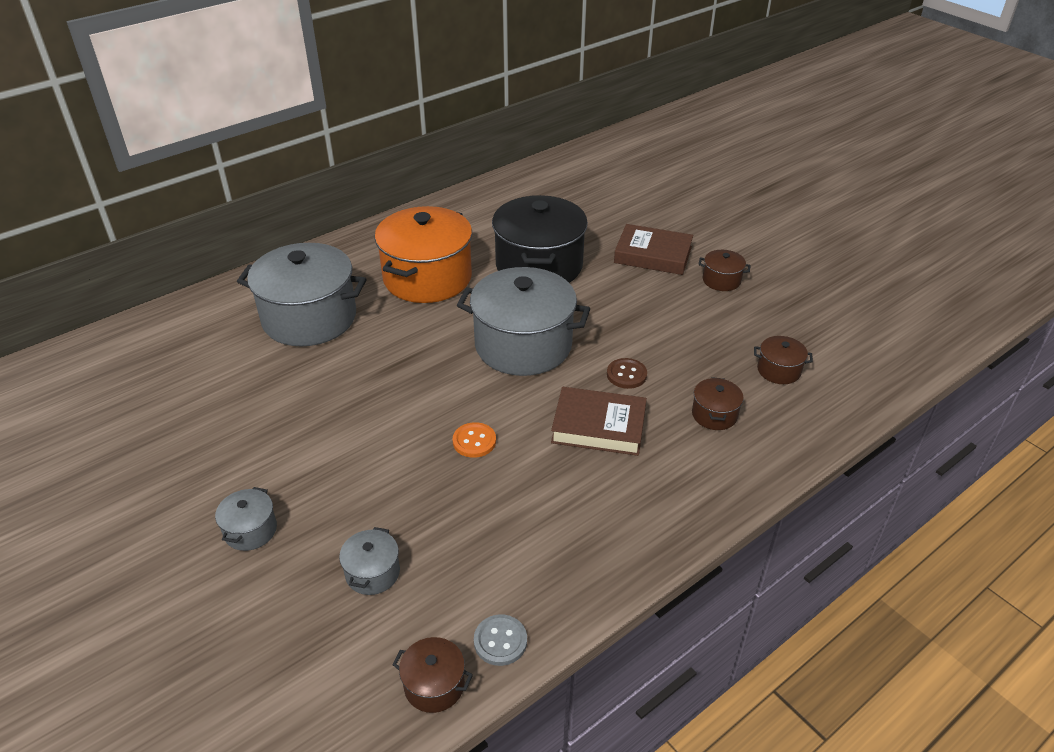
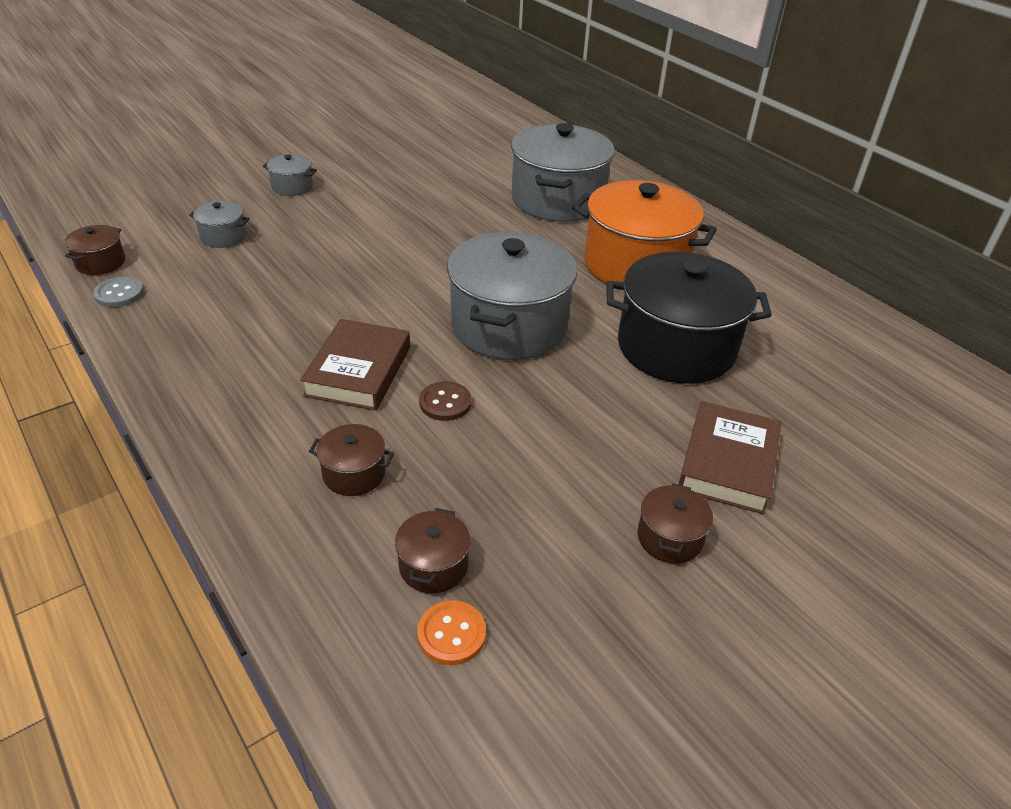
camera: 90 degrees right, 0 degrees up
(474, 441) = (359, 288): orange button -> orange button (451, 634)

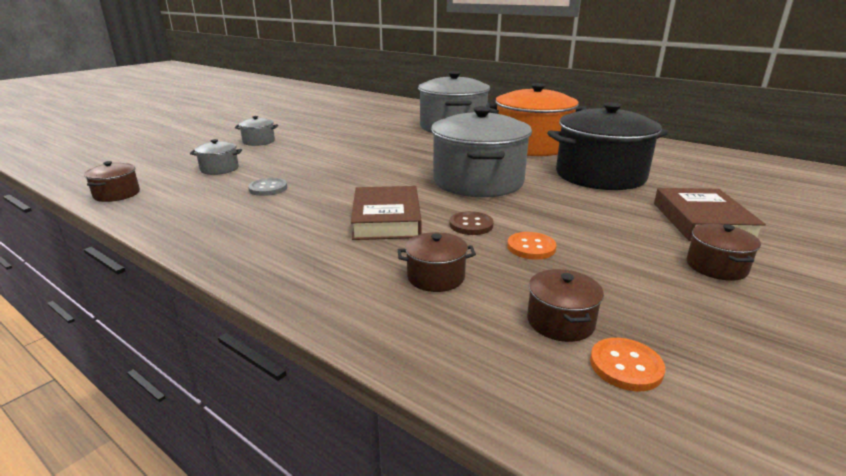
camera: 15 degrees left, 15 degrees down
(119, 294) = (144, 208): grey button -> grey button (268, 188)
(485, 455) = (531, 247): none -> orange button

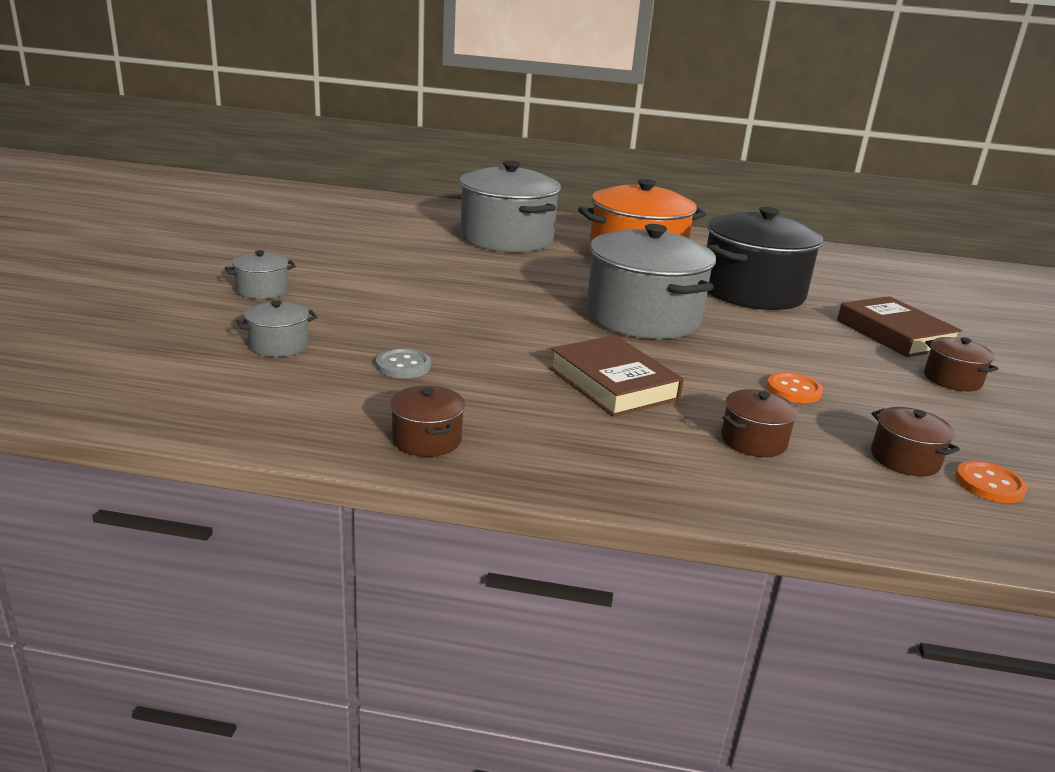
camera: 30 degrees left, 0 degrees up
(117, 194) = (184, 412): brown pot -> brown pot (427, 439)
(471, 225) = (707, 375): brown button -> none

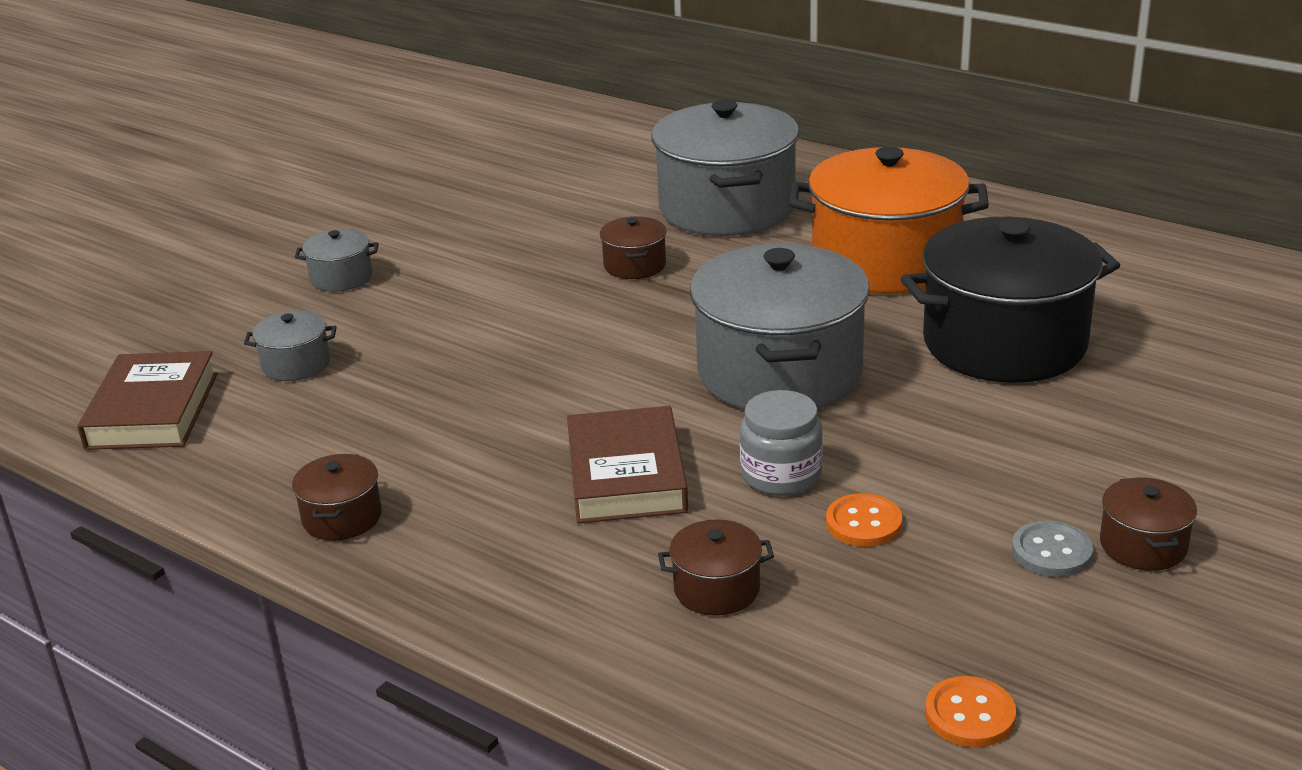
camera: 30 degrees right, 5 degrees up
(403, 366) = (404, 412): grey button -> grey button (1051, 552)
(712, 371) = (781, 475): none -> grey jar
(894, 334) = (1153, 450): brown book -> brown book (153, 411)
(904, 459) = (893, 654): brown pot -> brown pot (635, 265)

